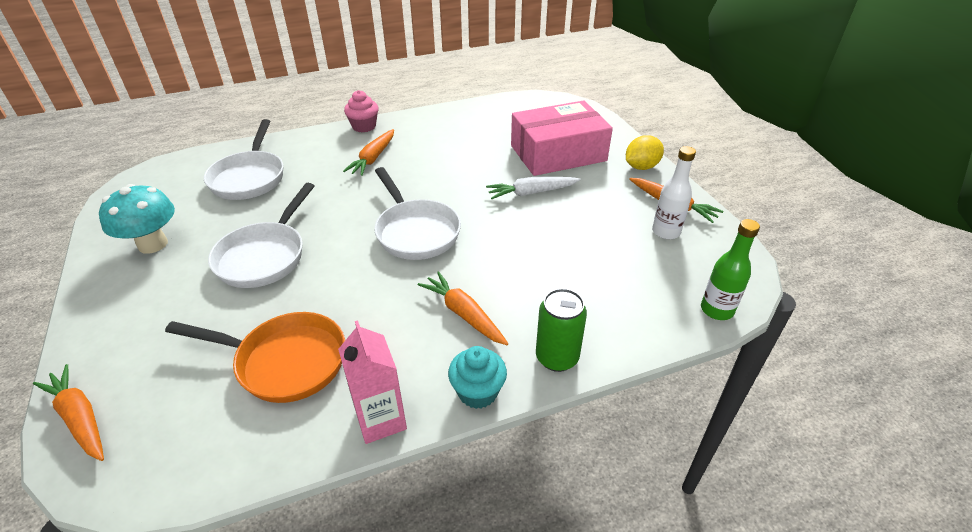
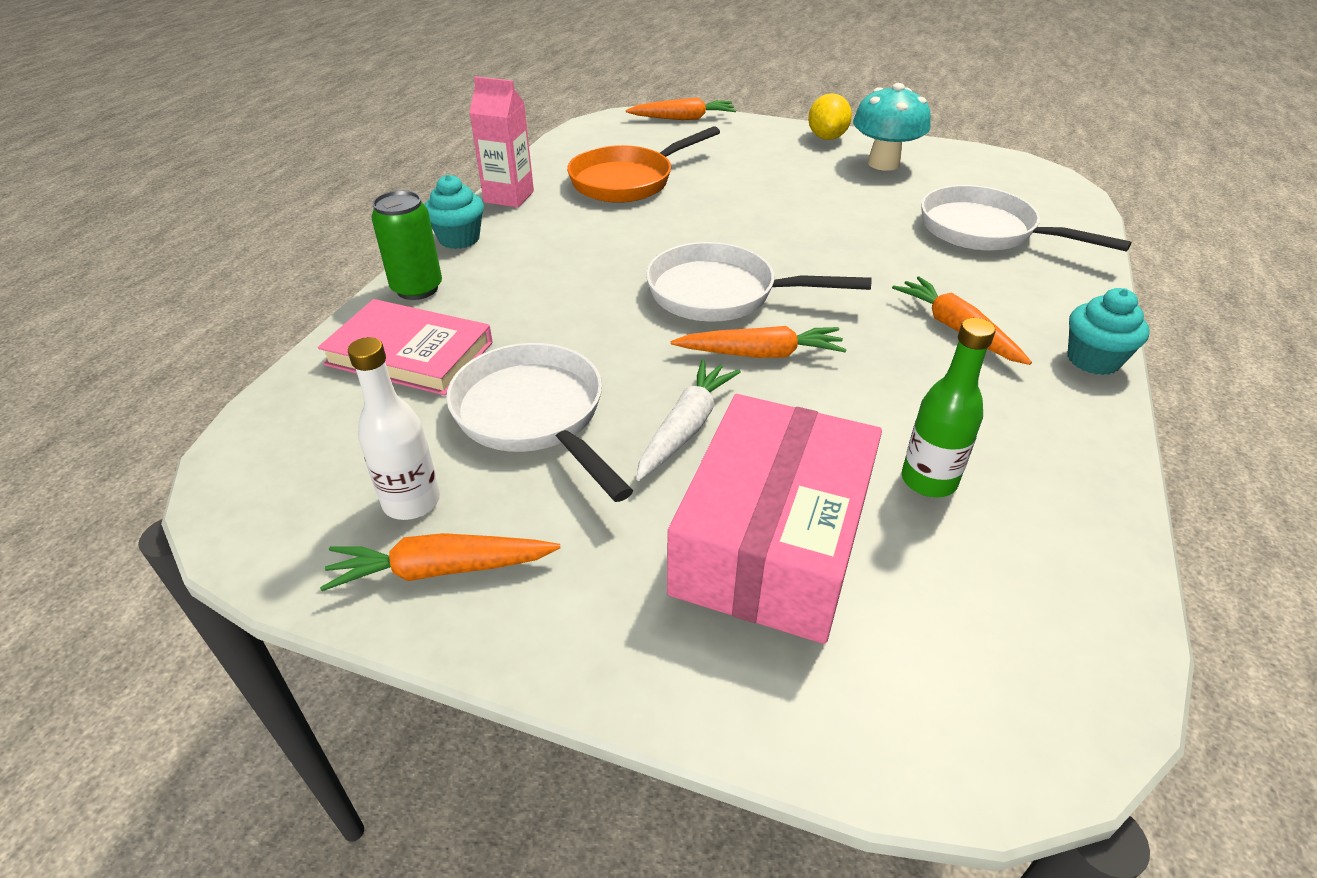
camera: 130 degrees right, 0 degrees up
(265, 256) = (792, 204): white pan -> white pan (534, 416)
(364, 126) = (1093, 360): pink cupcake -> turquoise cupcake
(463, 314) = (547, 268): orange carrot -> orange carrot (761, 354)
(606, 306) = (410, 353): none -> pink book
(641, 167) = (587, 635): yellow lemon -> yellow lemon (827, 137)
(716, 310) = (262, 428): green bottle -> green bottle (928, 480)

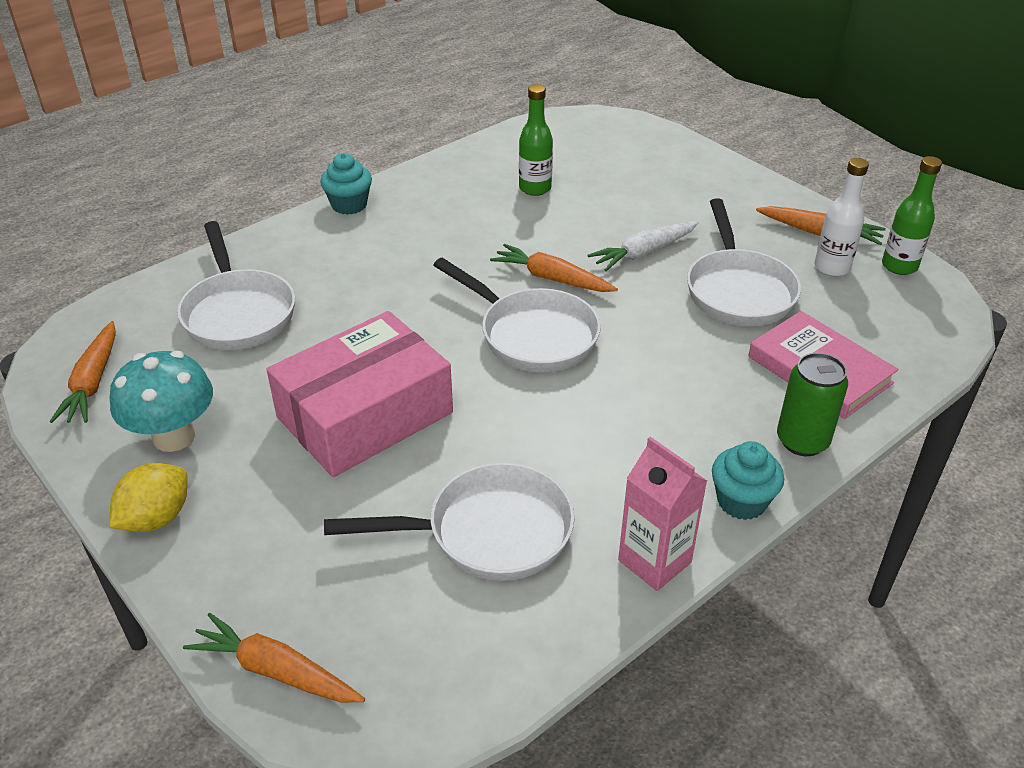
camera: 150 degrees left, 0 degrees up
(300, 547) = (899, 266): none -> green bottle
(628, 181) = (488, 532): orange pan -> white pan
(772, 541) = (642, 193): pink box -> pink box (365, 415)
(956, 329) = (398, 248): orange carrot -> orange carrot (93, 382)

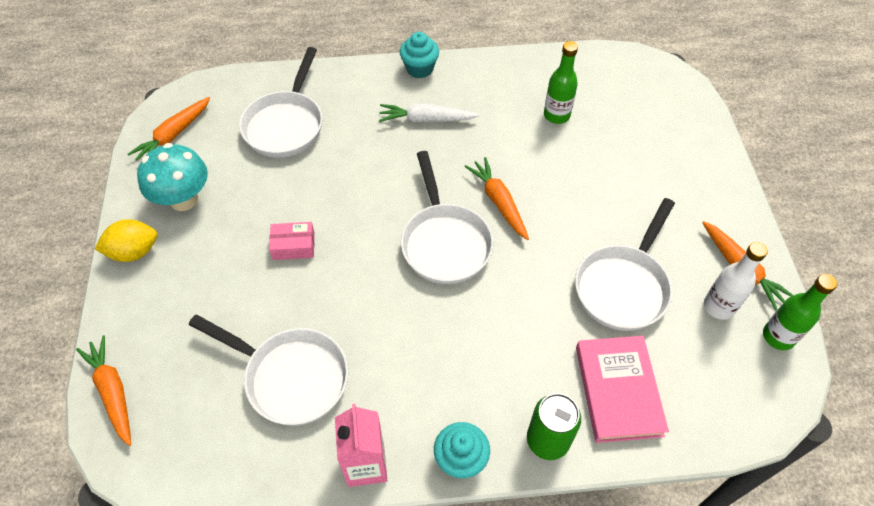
camera: 35 degrees right, 15 degrees up
(365, 415) = (293, 246): pink box -> pink box, size x0.40
(643, 252) = (584, 214): white carrot -> white carrot (426, 119)

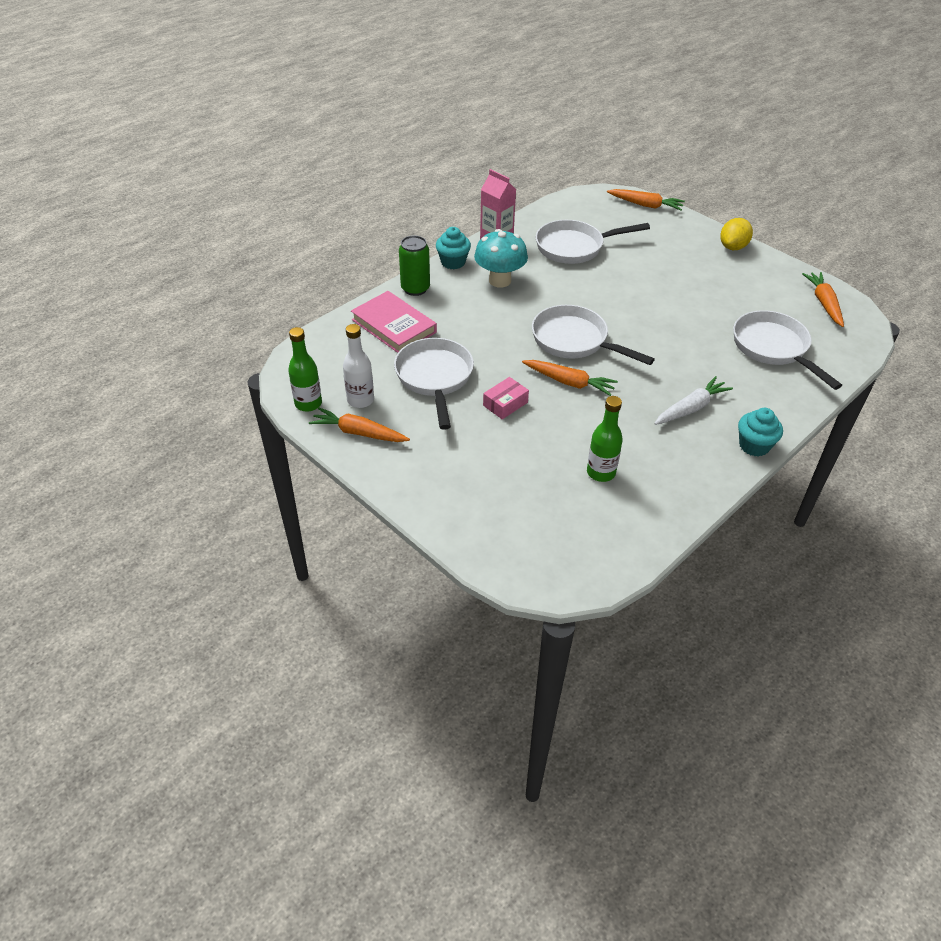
camera: 140 degrees right, 10 degrees down
(184, 199) = (753, 279): turquoise mushroom -> turquoise mushroom (500, 280)
(293, 246) = (657, 292): pink box -> pink box (505, 404)

